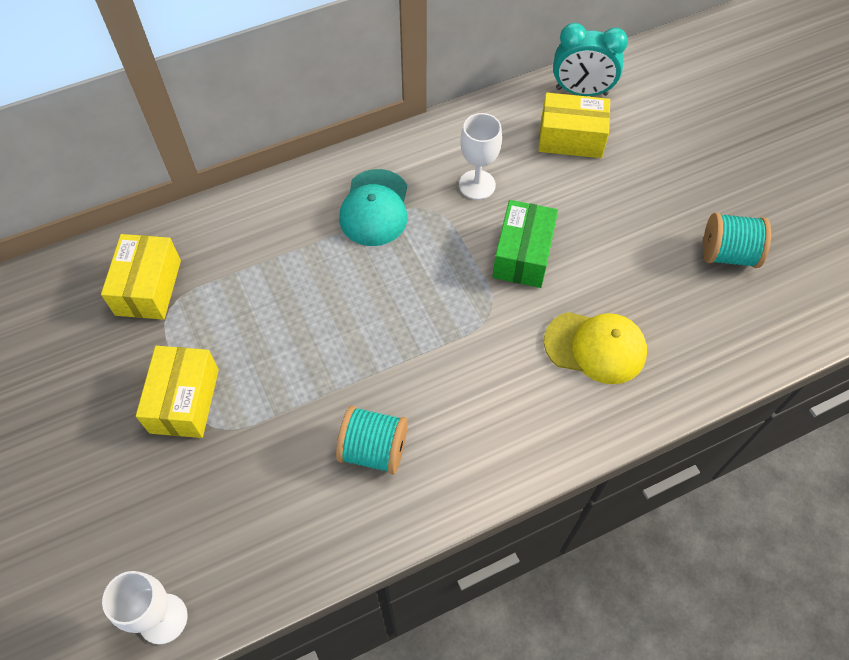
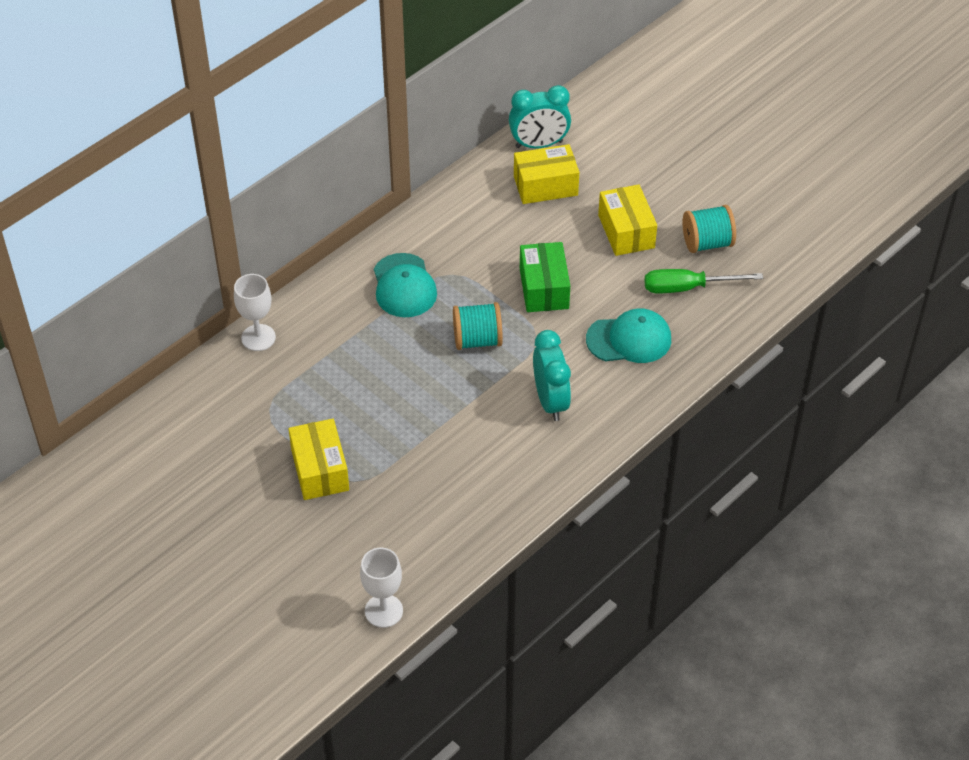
camera: 20 degrees left, 10 degrees down
(148, 287) = (242, 399): yellow box -> yellow box (626, 231)
(373, 449) = (488, 458): turquoise spool -> turquoise spool (477, 340)
(475, 398) = (550, 401): none -> turquoise clock
(477, 185) = (482, 244): white goblet -> white goblet (258, 337)
(595, 347) = (629, 339): yellow cap -> turquoise cap
(686, 302) = (687, 288): none -> green screwdriver

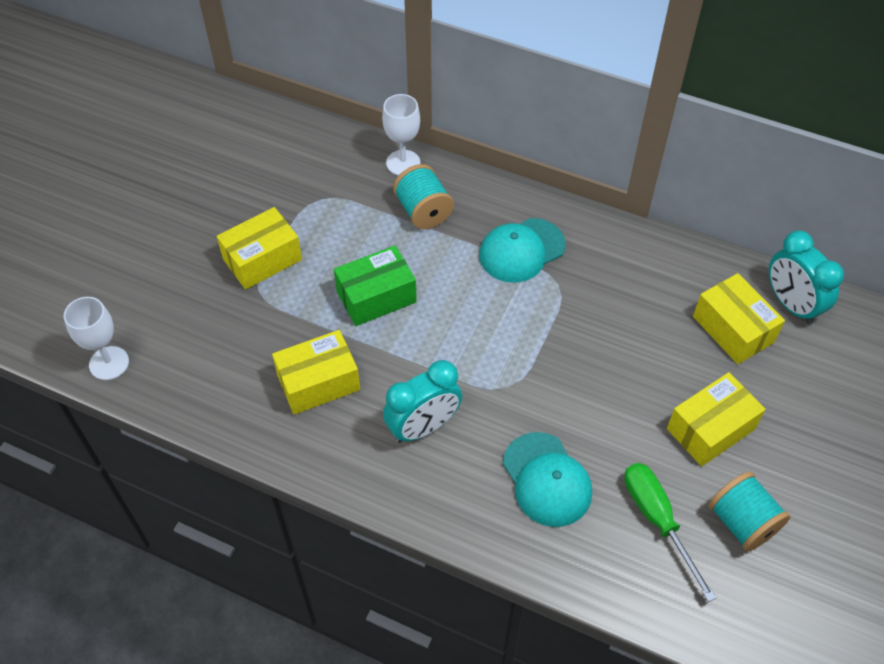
camera: 70 degrees right, 5 degrees up
(476, 460) = (318, 382): none -> yellow box
(477, 340) = (479, 334): turquoise spool -> turquoise spool (423, 211)
(544, 288) = (581, 373): green box -> green box (376, 297)

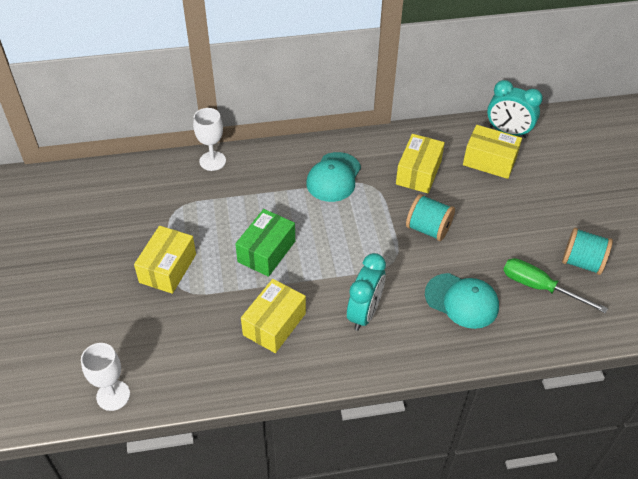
camera: 35 degrees left, 5 degrees down
(423, 211) = (252, 184): turquoise spool -> turquoise spool (428, 229)
(710, 429) = (524, 221): yellow box -> yellow box (418, 173)

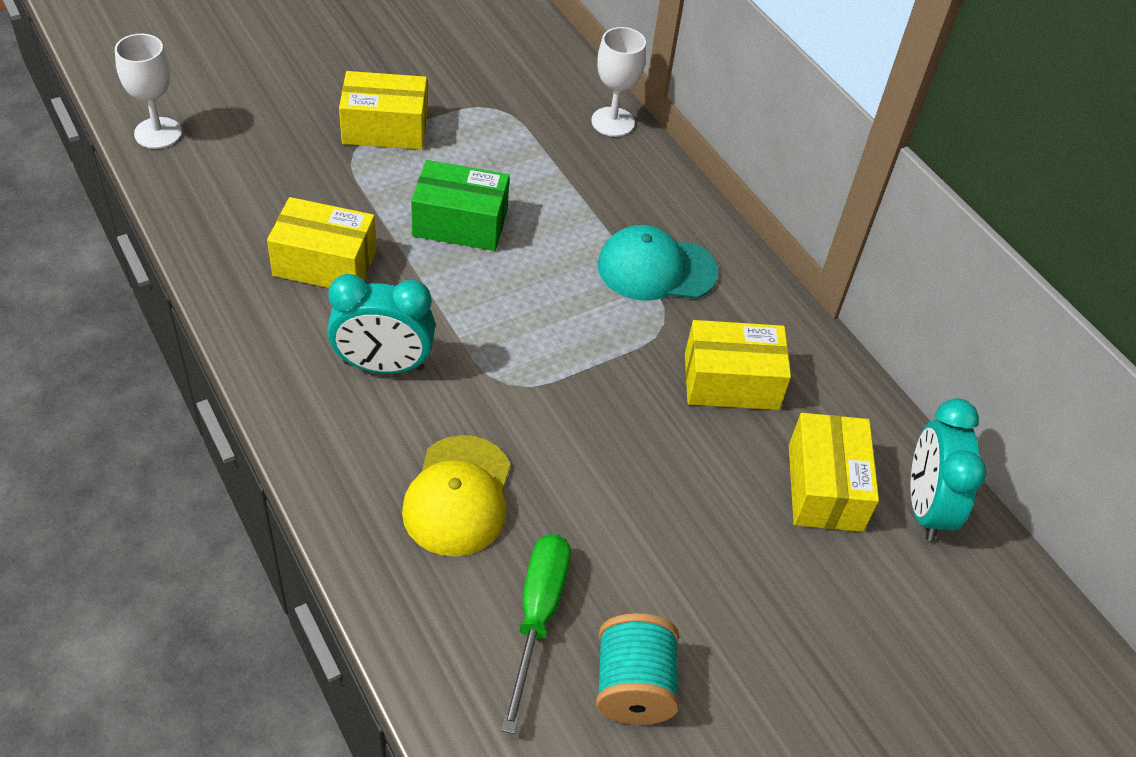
camera: 65 degrees right, 0 degrees up
(428, 229) = (603, 419): turquoise spool -> none
(462, 301) = (458, 496): turquoise cap -> yellow cap

